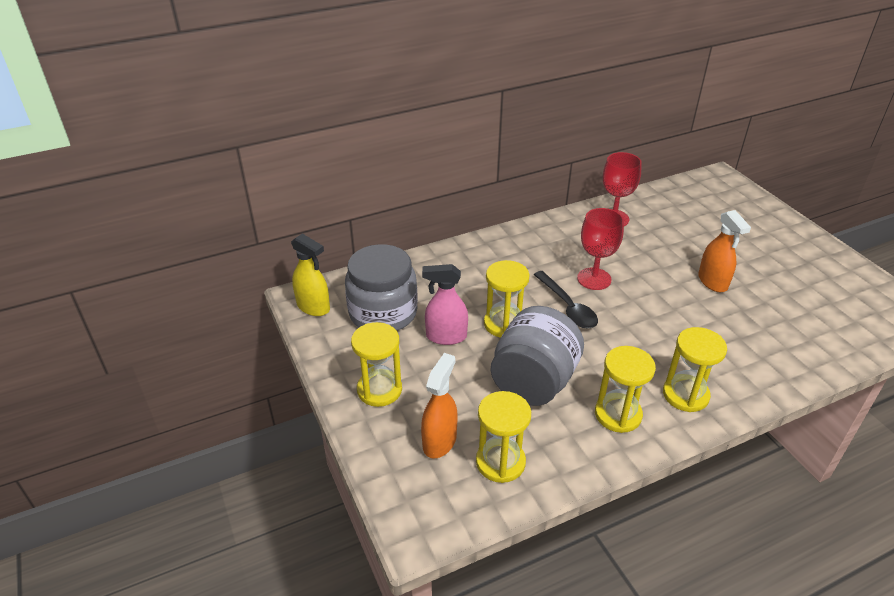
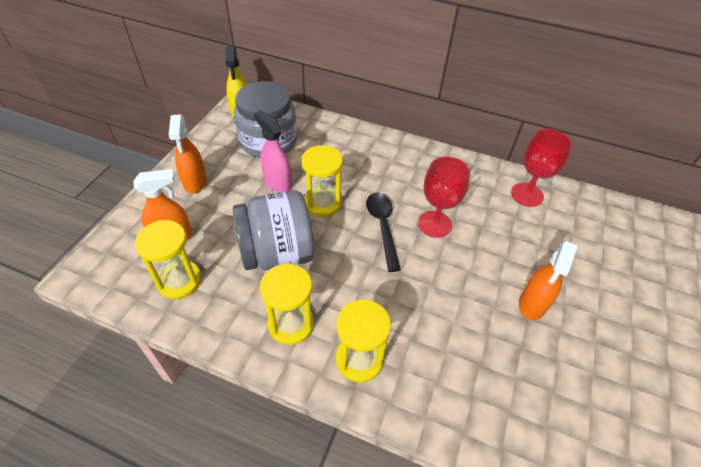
camera: 45 degrees right, 10 degrees up
(379, 390) = (195, 182): yellow hourglass -> orange spray bottle
(567, 307) = (382, 227): black spoon -> black spoon turned 150 degrees clockwise

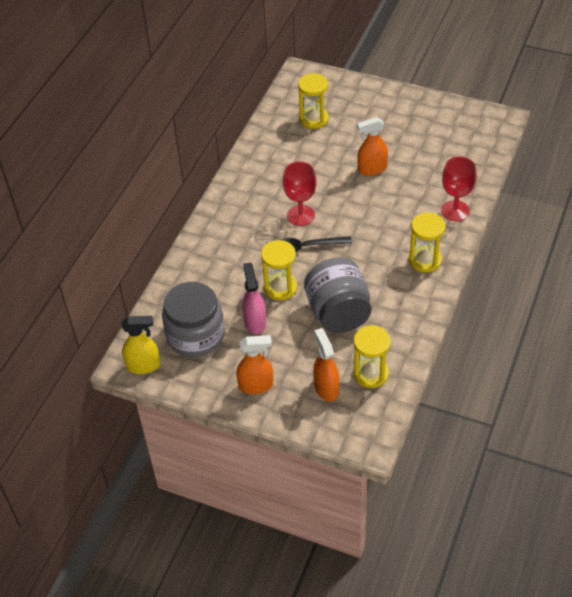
camera: 85 degrees left, 0 degrees up
(277, 182) = (255, 322): pink spray bottle -> pink spray bottle turned 120 degrees clockwise
(291, 324) = (402, 299): yellow hourglass -> yellow hourglass (314, 119)
(527, 195) = (265, 157): red goblet -> red goblet (455, 211)
(532, 304) = (372, 169): orange spray bottle -> orange spray bottle turned 135 degrees clockwise

